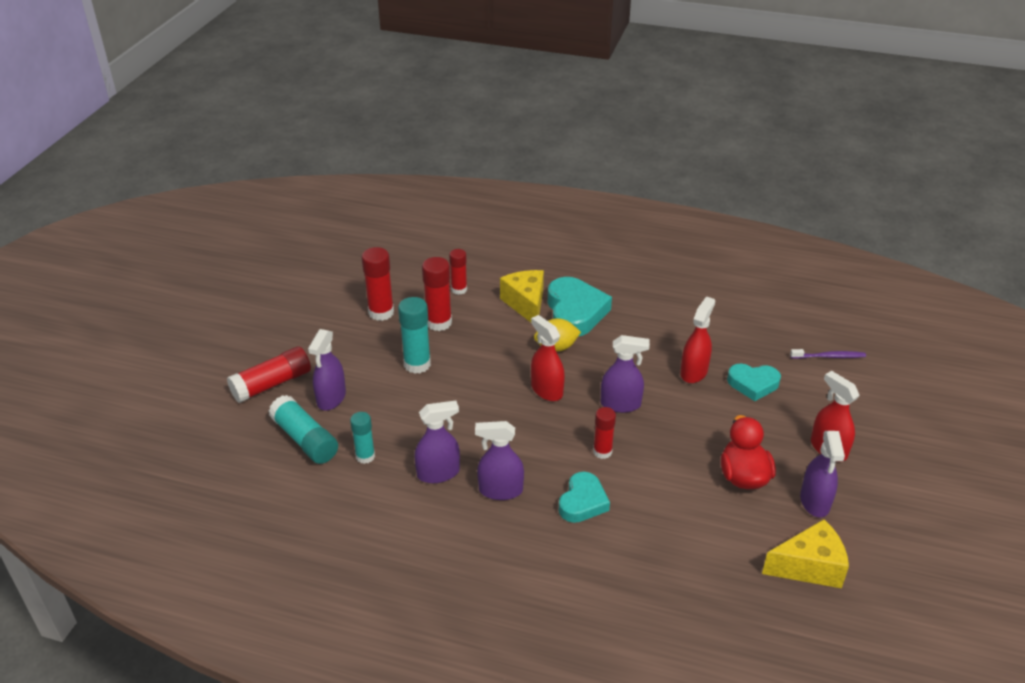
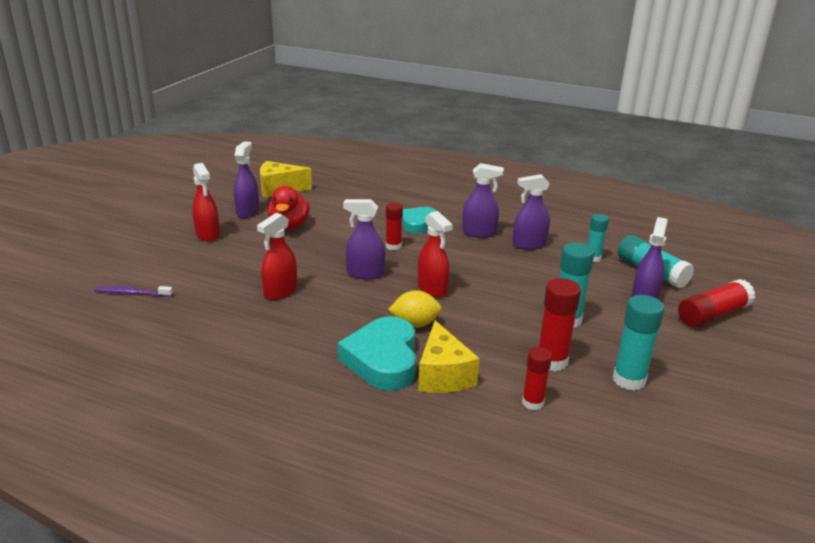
camera: 175 degrees left, 10 degrees down
(381, 312) = (629, 380): red glue stick -> turquoise glue stick
(753, 384) = (230, 278): turquoise heart -> none

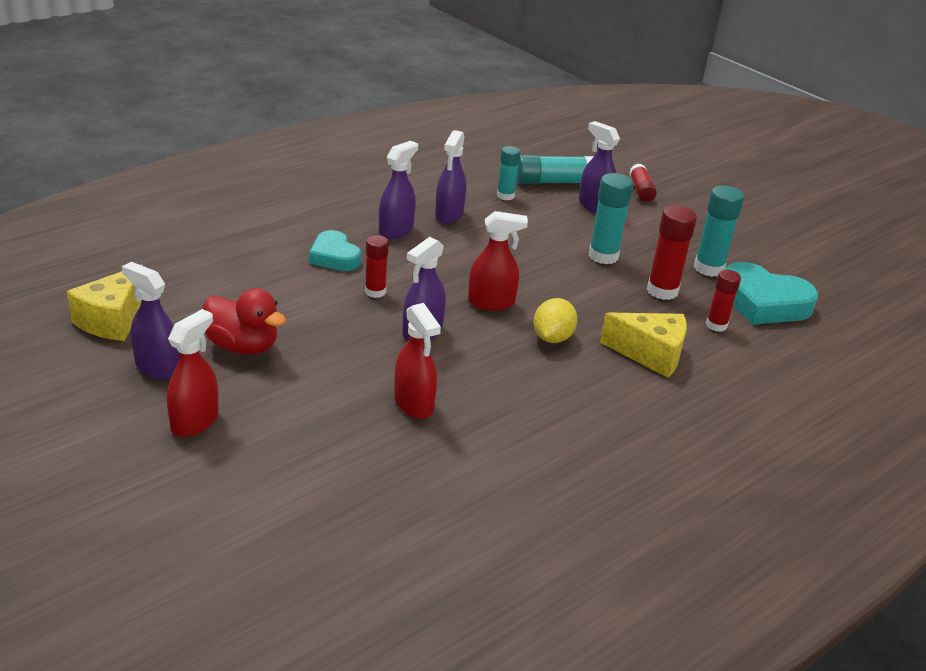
camera: 65 degrees left, 5 degrees up
(131, 293) = (311, 533): purple toothbrush -> none
(208, 234) = (195, 421): red spray bottle -> red spray bottle turned 60 degrees counterclockwise
(383, 360) = (604, 380): turquoise heart -> turquoise heart (763, 302)
(713, 315) = (641, 190): red glue stick -> red glue stick, size x0.64

